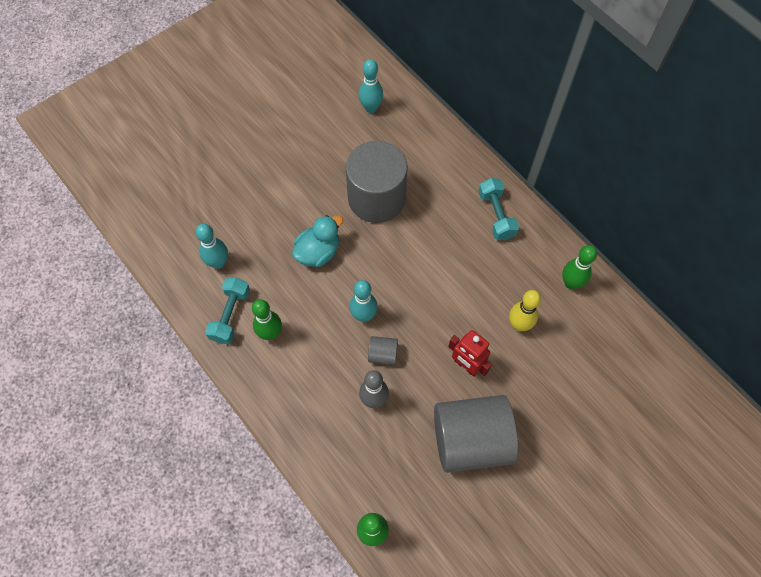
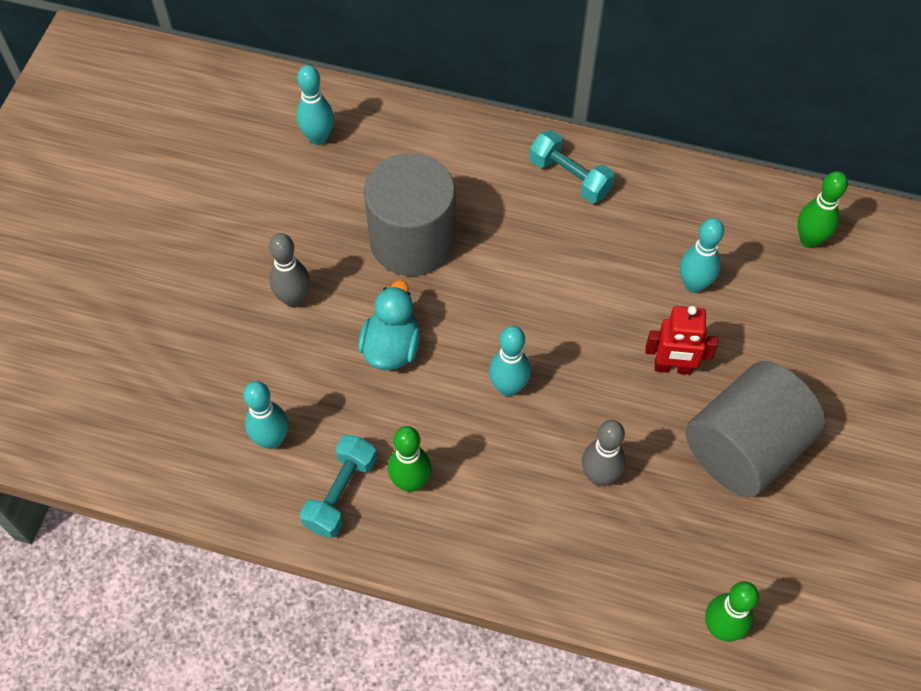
camera: 35 degrees left, 5 degrees down
(230, 315) = (341, 493): turquoise dumbbell -> turquoise dumbbell turned 45 degrees clockwise
(288, 192) = (294, 299): none -> grey bowling pin
(382, 354) = (567, 417): grey cylinder -> none
(519, 325) = (693, 284): yellow bowling pin -> turquoise bowling pin
(571, 283) = (712, 203): green bowling pin -> green bowling pin (809, 240)

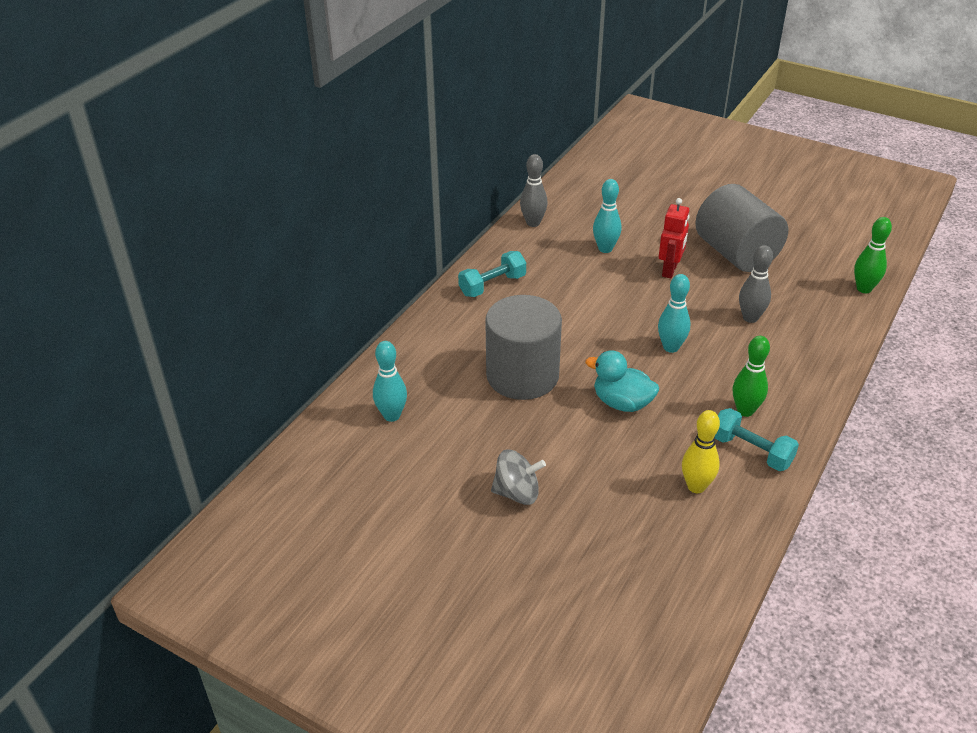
camera: 75 degrees left, 20 degrees down
(230, 271) = (517, 493): none -> grey spinning top
(272, 439) = (696, 486): turquoise bowling pin -> yellow bowling pin
(294, 299) = (559, 454): grey bowling pin -> grey bowling pin (533, 223)
(809, 240) = (584, 197): green bowling pin -> none

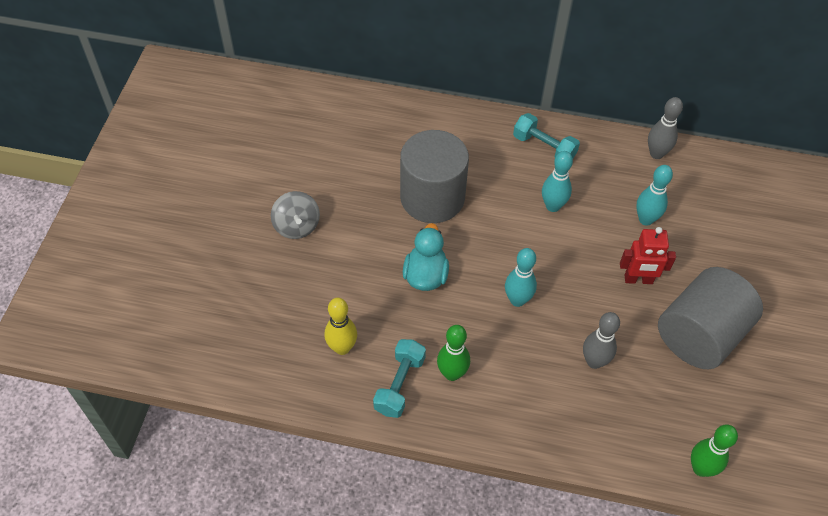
camera: 70 degrees right, 15 degrees up
(392, 415) = (353, 127): turquoise bowling pin -> turquoise bowling pin (553, 206)

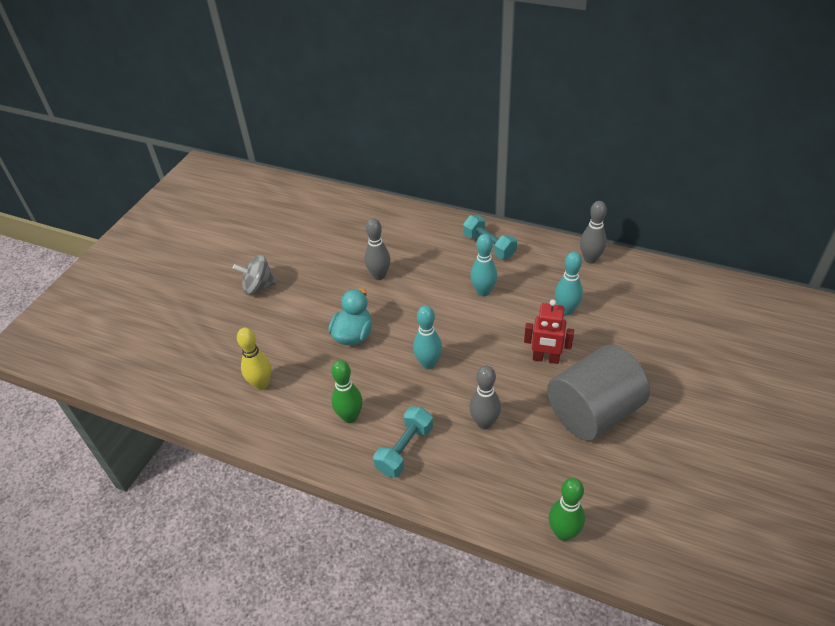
camera: 15 degrees right, 10 degrees down
(297, 226) = (258, 286): grey spinning top -> grey spinning top turned 90 degrees clockwise
(399, 385) = (300, 420): turquoise dumbbell -> turquoise dumbbell (405, 449)
(432, 197) = (379, 275): grey cylinder -> grey bowling pin

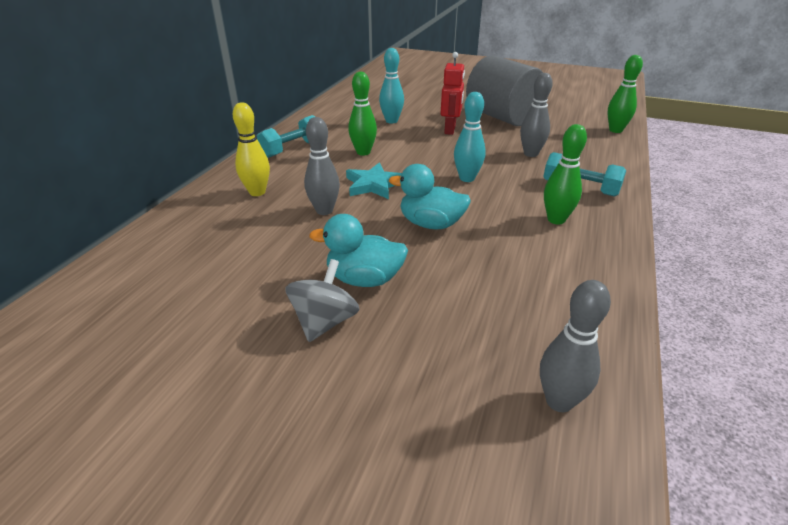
camera: 95 degrees left, 10 degrees down
(258, 286) = (324, 322): grey spinning top -> grey spinning top turned 150 degrees counterclockwise
(261, 384) = (533, 292): yellow bowling pin -> yellow bowling pin (257, 192)
(293, 301) = (364, 279): none -> turquoise duck
(419, 301) = (374, 184): none -> turquoise star
(483, 292) = (363, 152): turquoise bowling pin -> green bowling pin
(590, 259) = (327, 110): grey bowling pin -> grey bowling pin (559, 401)

